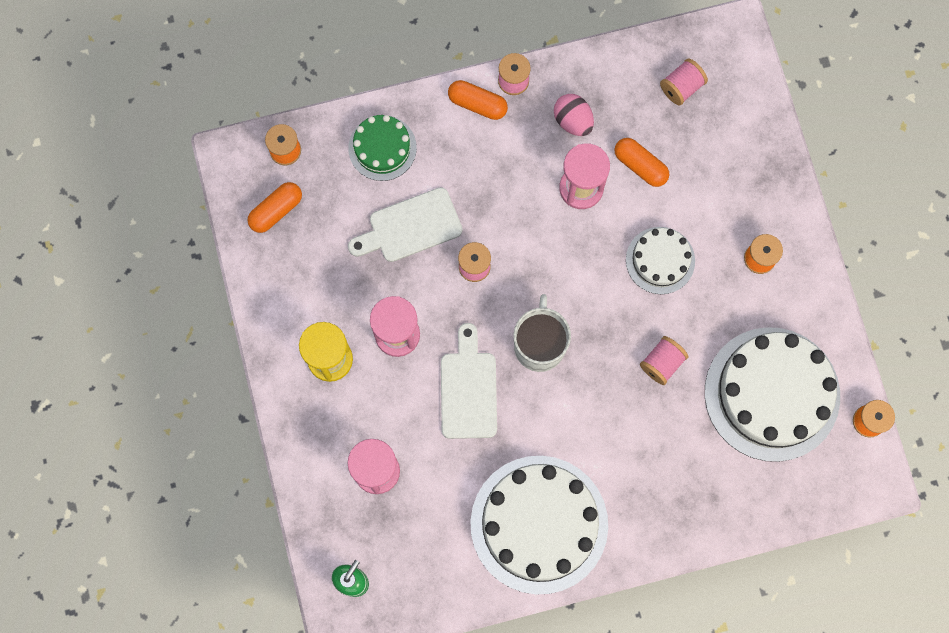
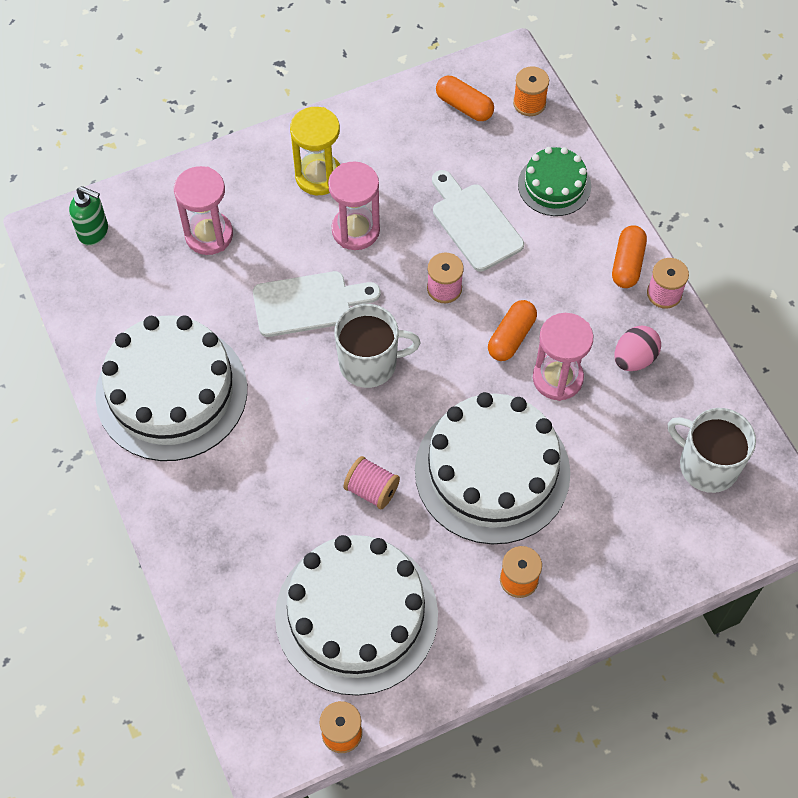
camera: 80 degrees right, 15 degrees down
(640, 166) = (599, 434): orange capsule -> orange capsule (511, 337)
(660, 260) = (492, 471): white cake -> white cake, size x1.92
(681, 87) = (707, 465): pink spool -> white mug

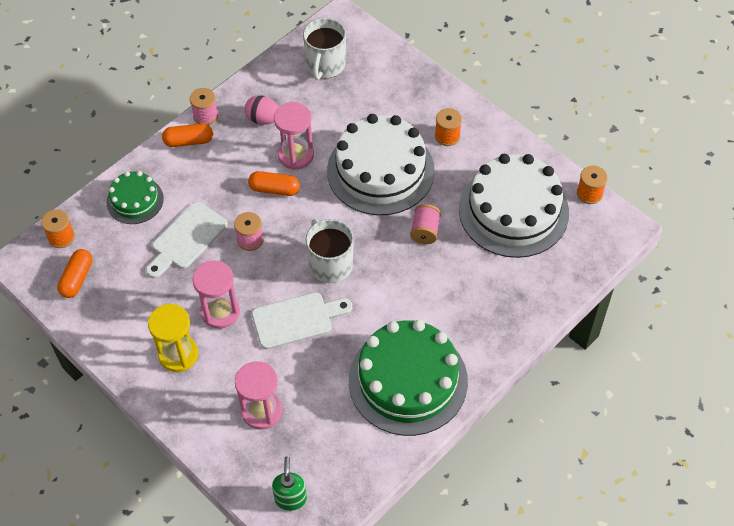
camera: 110 degrees left, 5 degrees down
(171, 392) = (408, 380): white cake -> green cake
(308, 303) = (296, 320): white cutting board -> white cutting board turned 105 degrees clockwise

